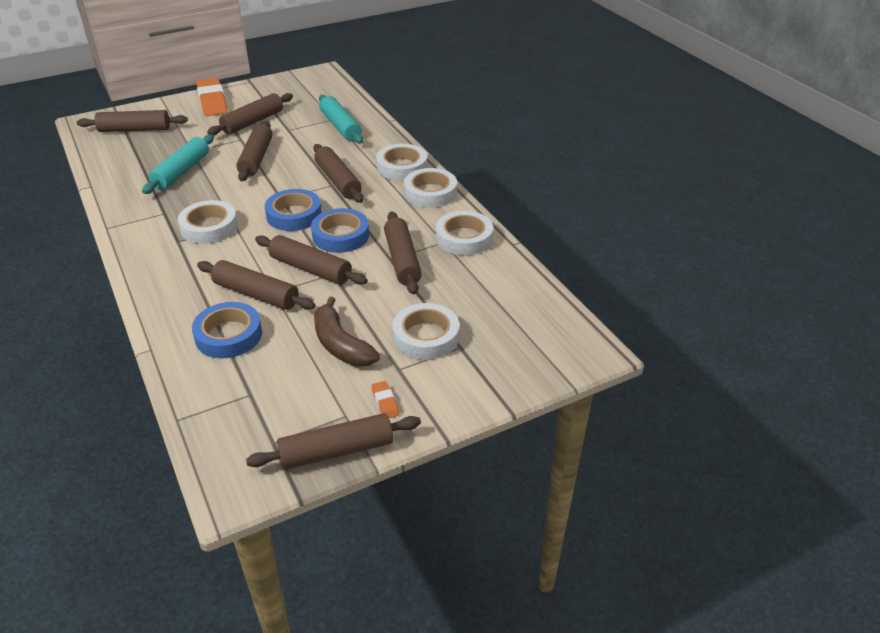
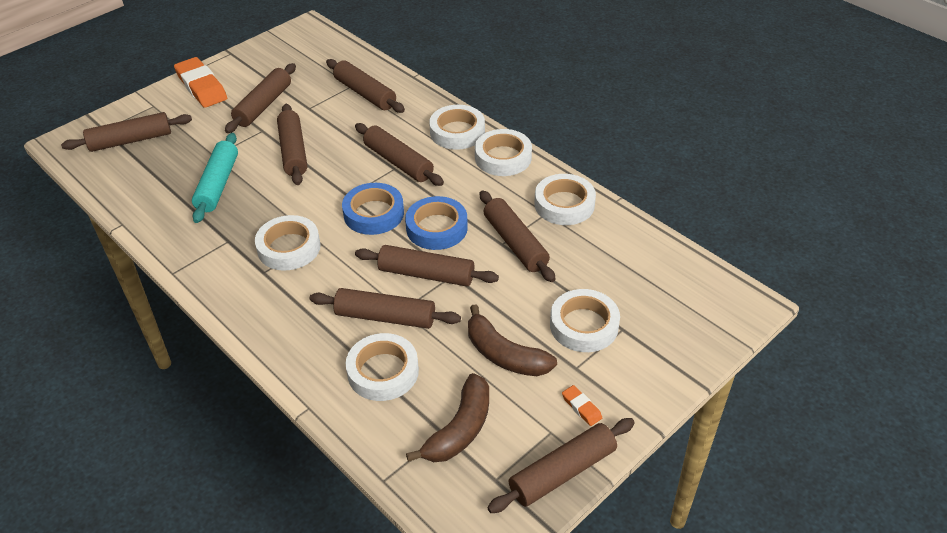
camera: 15 degrees left, 5 degrees up
(228, 335) = (383, 371): blue tape -> white tape
(267, 395) = (460, 429): none -> brown banana
(340, 126) = (365, 94): turquoise rolling pin -> brown rolling pin

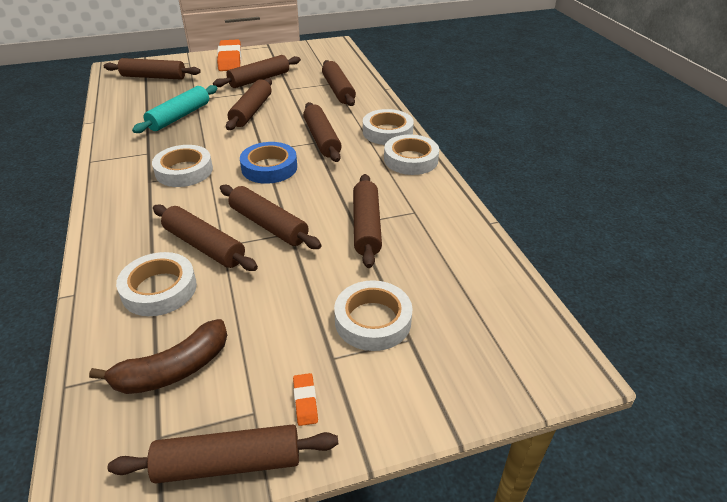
camera: 25 degrees right, 5 degrees down
(437, 228) = (309, 193): blue tape -> none
(504, 355) = (275, 317): brown banana -> none
(564, 204) = (437, 210): white tape -> none

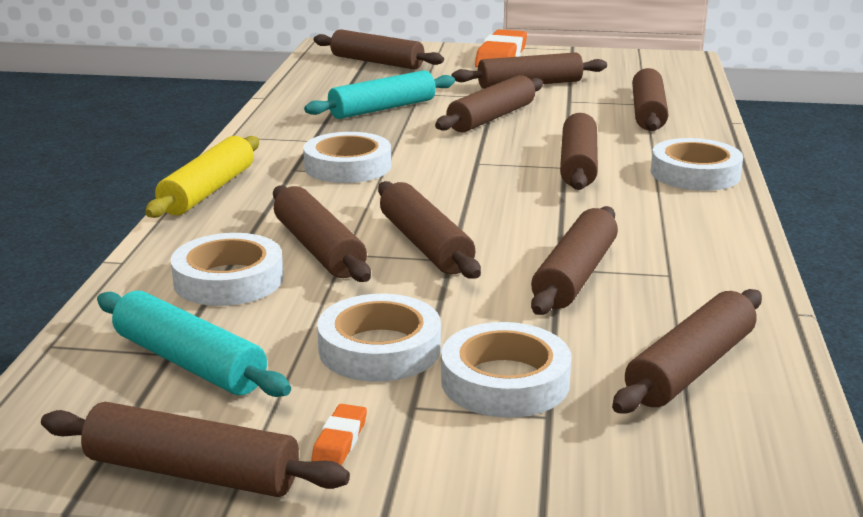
camera: 25 degrees right, 15 degrees down
(100, 214) = (208, 191): none -> yellow rolling pin
(173, 369) = (189, 362): brown banana -> turquoise rolling pin
(269, 168) = (472, 183): blue tape -> none
(410, 160) = (710, 212): white tape -> white tape (379, 349)
(461, 279) = (690, 368): none -> brown rolling pin

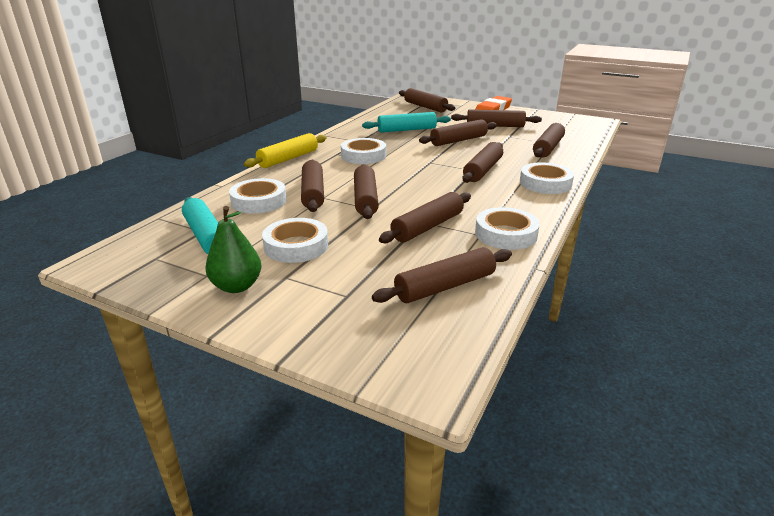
camera: 20 degrees right, 5 degrees up
(192, 472) = (160, 287): brown rolling pin -> none
(340, 440) = (237, 286): orange eraser -> green pear
(505, 381) = (341, 274): white tape -> white tape (506, 234)

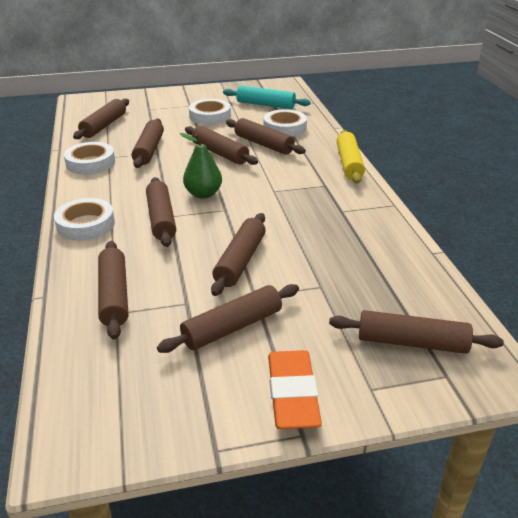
camera: 140 degrees right, 5 degrees up
(237, 286) = (204, 96): green pear -> green pear (203, 194)
(363, 156) = (297, 192): white tape -> none
(406, 130) = (330, 256): turquoise rolling pin -> none

